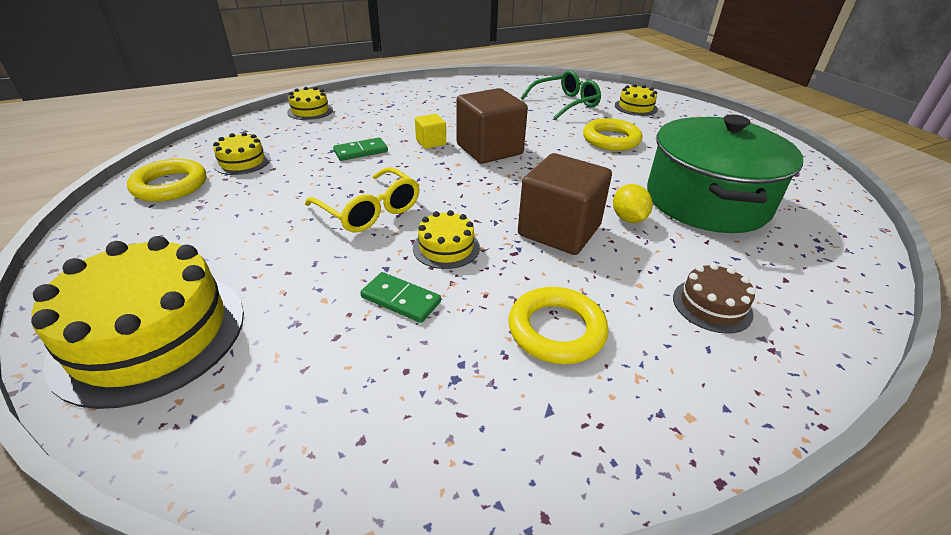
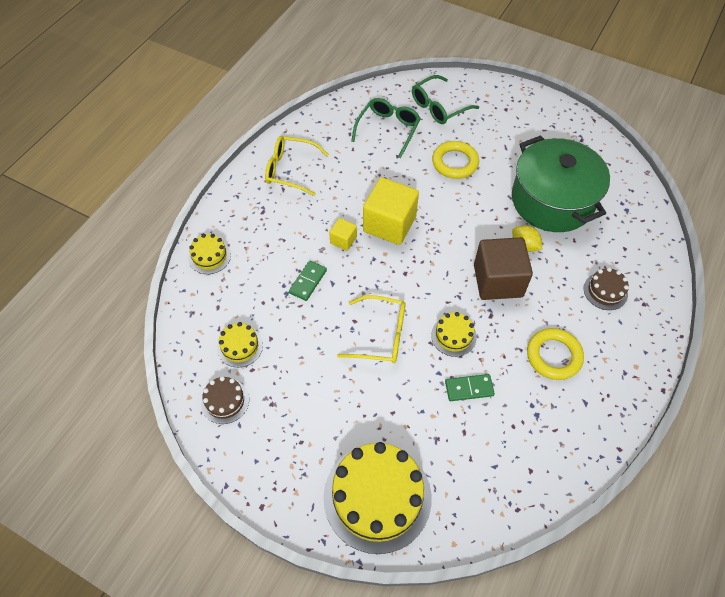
camera: 35 degrees left, 20 degrees up
(170, 185) = (225, 401): yellow ring -> brown cake
(446, 96) = (291, 170): none -> yellow glasses
(489, 149) = (389, 224): brown cube -> yellow cube
(635, 107) = (439, 106): yellow cake -> green glasses

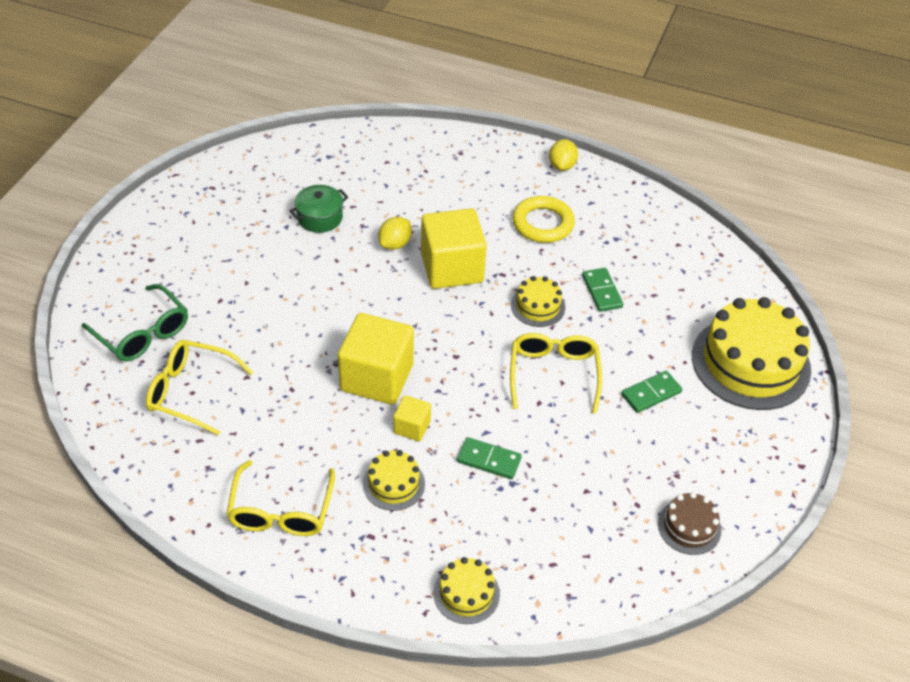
camera: 100 degrees left, 10 degrees down
(240, 346) = (607, 524): yellow cake -> yellow cake (393, 484)
(353, 403) = (651, 393): none -> green domino
(388, 130) = (192, 392): green glasses -> yellow glasses
(455, 163) = (258, 312): yellow ring -> none
(498, 281) = (452, 268): brown cube -> yellow cube
(552, 200) = (320, 217): green pot -> green pot, size x0.42
(605, 291) = (449, 180): brown cake -> none
(636, 386) = (562, 166): none -> yellow lemon

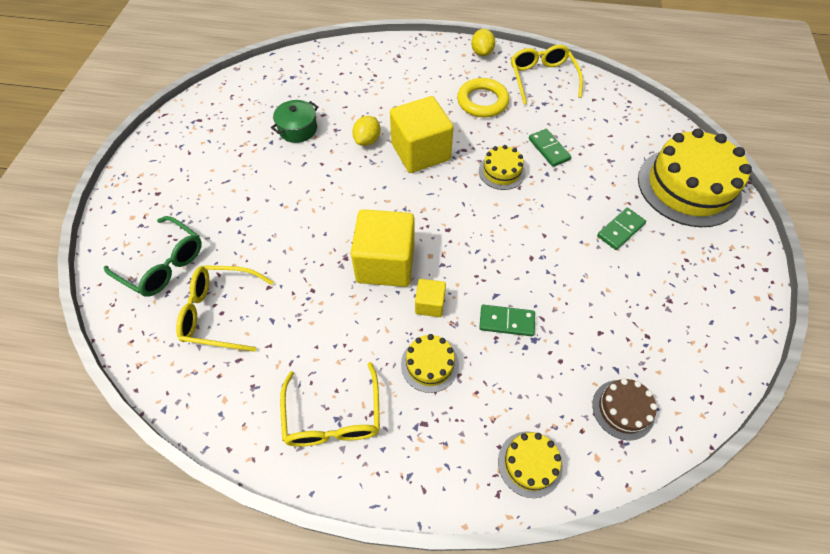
camera: 10 degrees left, 10 degrees up
(553, 375) = (535, 230): yellow glasses -> yellow glasses (542, 79)
(689, 527) = (699, 347): brown cake -> brown cake (623, 409)

